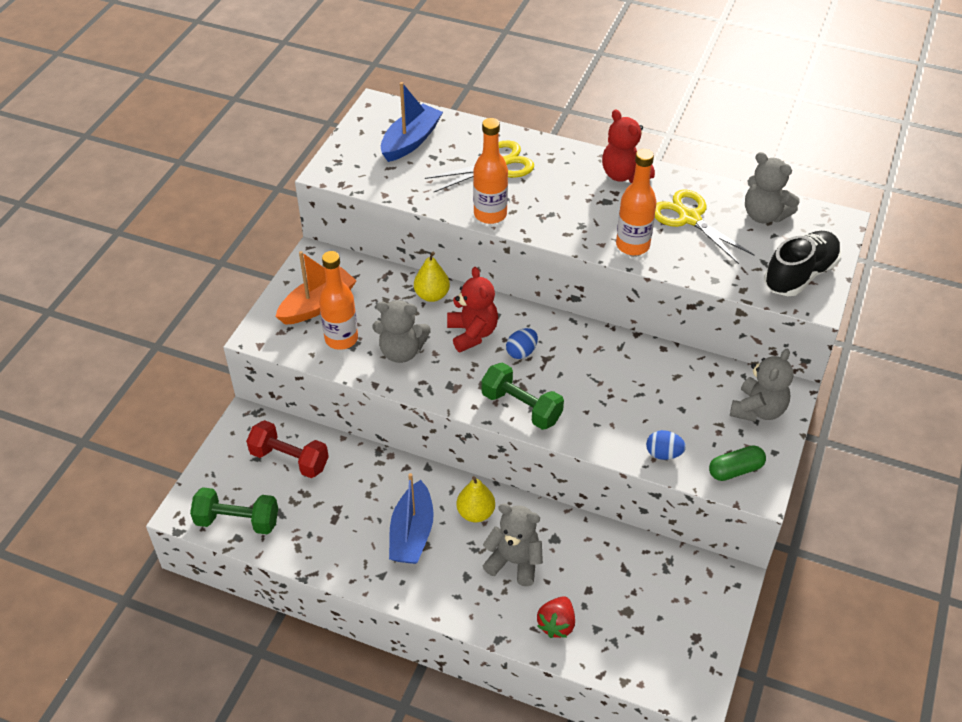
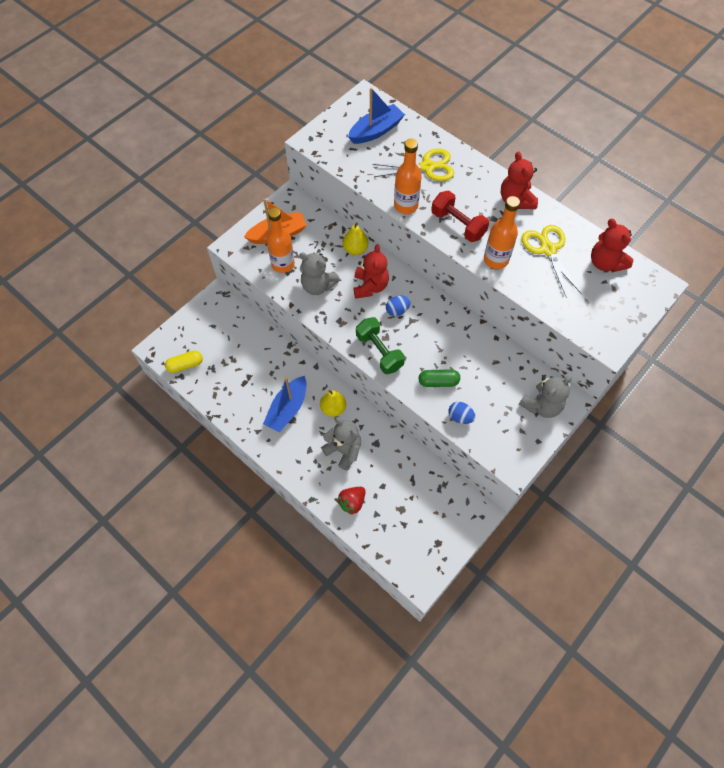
camera: 20 degrees right, 15 degrees up
(237, 521) = (185, 365): green dumbbell -> yellow capsule
(289, 459) = (232, 333): red dumbbell -> red dumbbell (458, 224)
(735, 470) = (504, 445): green capsule -> green capsule (438, 382)
(764, 215) = (605, 263): grey teddy bear -> red teddy bear
(800, 275) = (608, 320): black shoe -> none

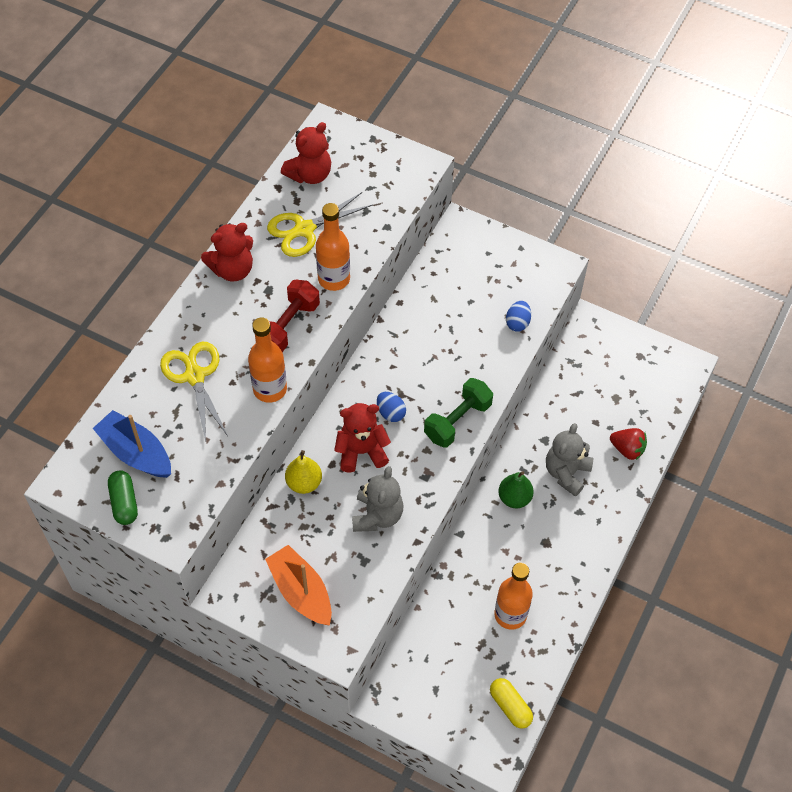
camera: 105 degrees left, 5 degrees down
(283, 264) = (353, 570): orange bottle -> orange bottle (510, 615)
(287, 409) = (533, 552): blue boat -> none
(333, 408) = (514, 498): yellow pear -> green pear
(438, 382) = (479, 351): green capsule -> green capsule (124, 503)
(541, 405) = (476, 249): grey teddy bear -> none

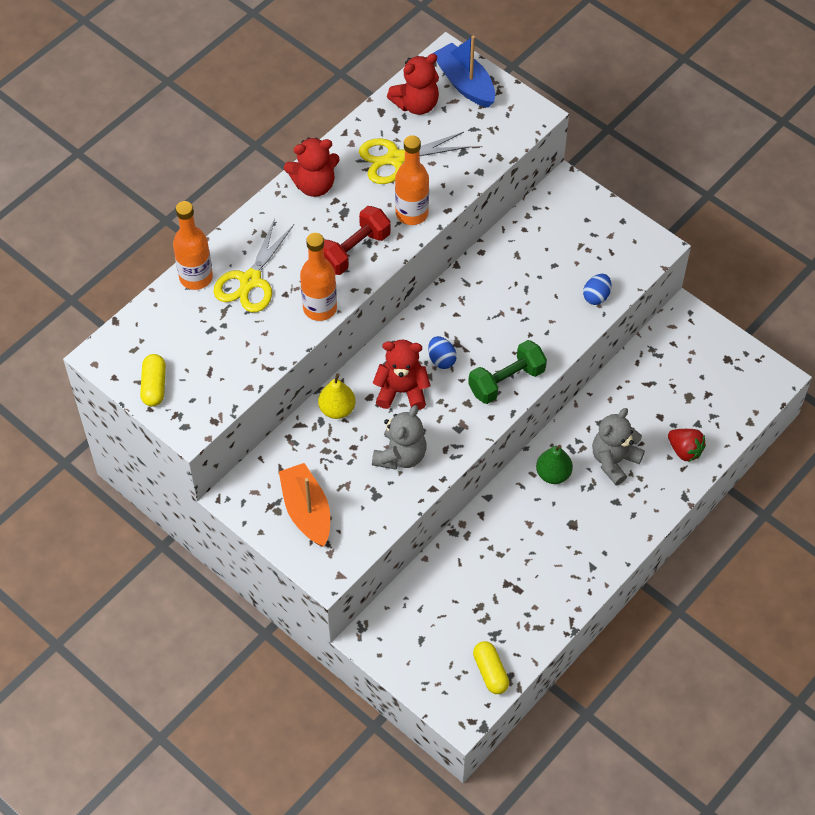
camera: 15 degrees right, 0 degrees up
(124, 503) = (154, 386): green capsule -> yellow capsule
(136, 452) = (177, 342): blue boat -> blue boat (464, 83)
(194, 376) = (250, 281): yellow scissors -> yellow scissors turned 150 degrees counterclockwise
(510, 615) = (516, 586): orange bottle -> orange bottle (196, 277)

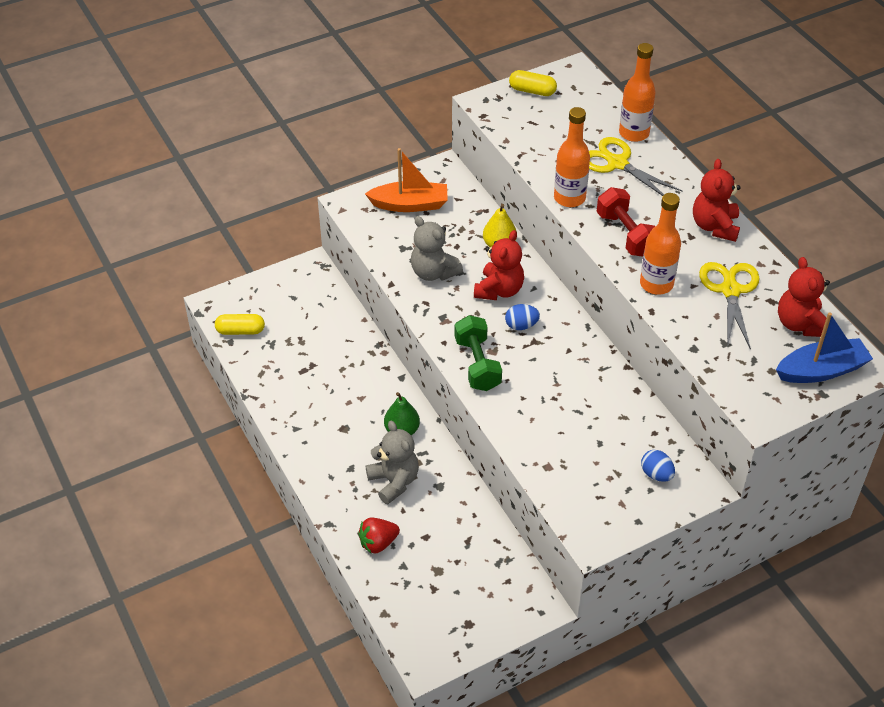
camera: 110 degrees right, 10 degrees down
(596, 296) = (547, 465): blue egg -> blue egg (656, 474)

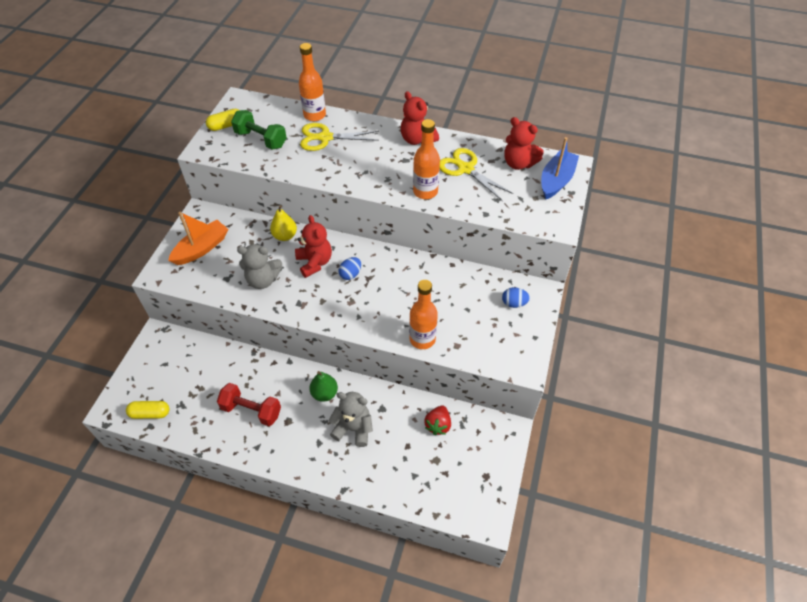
camera: 45 degrees left, 5 degrees up
(240, 331) = (150, 413): yellow capsule -> yellow capsule turned 45 degrees clockwise
(378, 543) = (385, 475): red strawberry -> red strawberry (438, 425)
(477, 364) = (351, 316): green dumbbell -> green dumbbell (261, 139)
(569, 198) = (321, 175): orange bottle -> orange bottle (422, 339)
(626, 234) = (376, 175): red dumbbell -> red dumbbell (251, 410)

